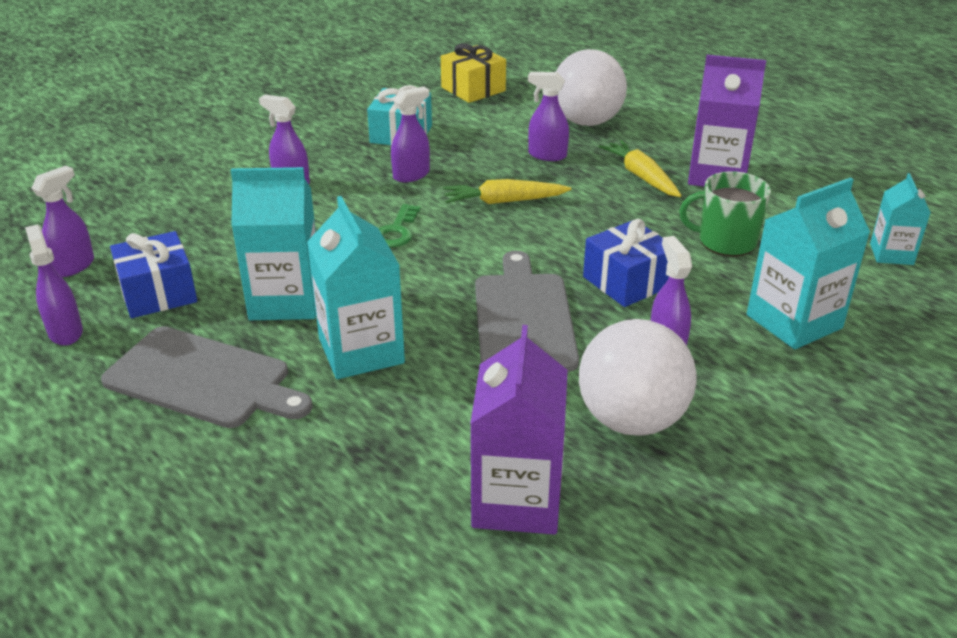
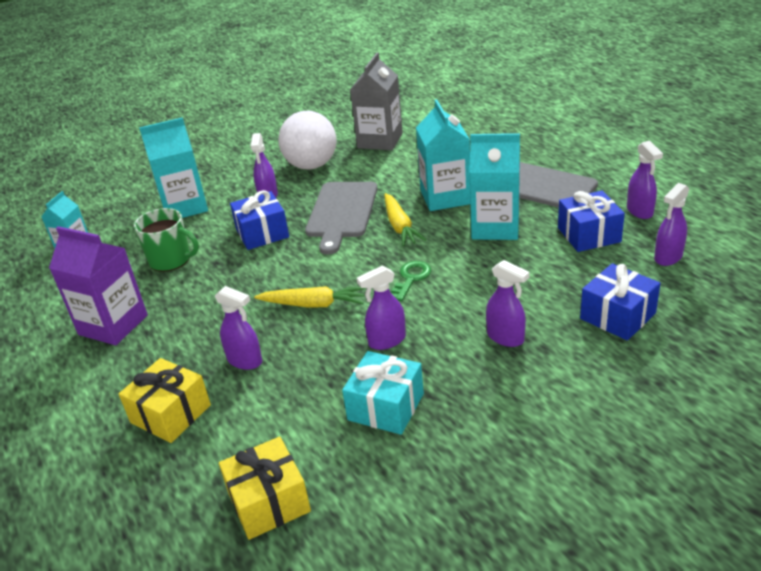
camera: 165 degrees left, 0 degrees up
(170, 204) = (617, 316): none -> blue gift
(517, 500) = (380, 141): purple carton -> grey carton
(586, 122) = (171, 414): white ball -> yellow gift
(641, 176) = (178, 327): yellow carrot -> yellow carrot (400, 226)

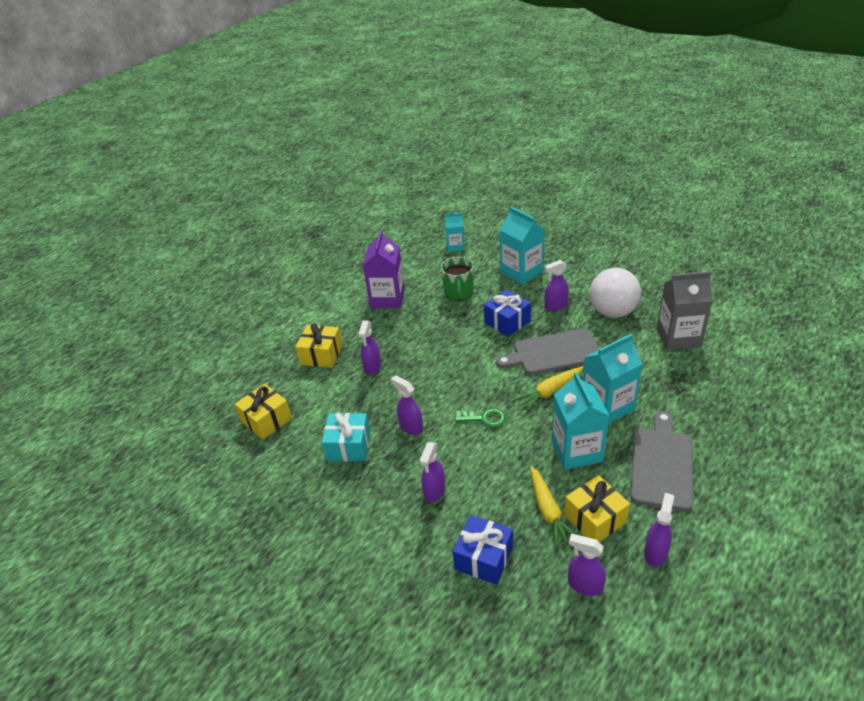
camera: 70 degrees right, 5 degrees up
(313, 304) = (436, 377): yellow carrot -> yellow carrot (548, 510)
(589, 235) = (595, 518): blue gift -> yellow gift
(640, 211) = (655, 553): purple spray bottle -> purple spray bottle turned 150 degrees clockwise

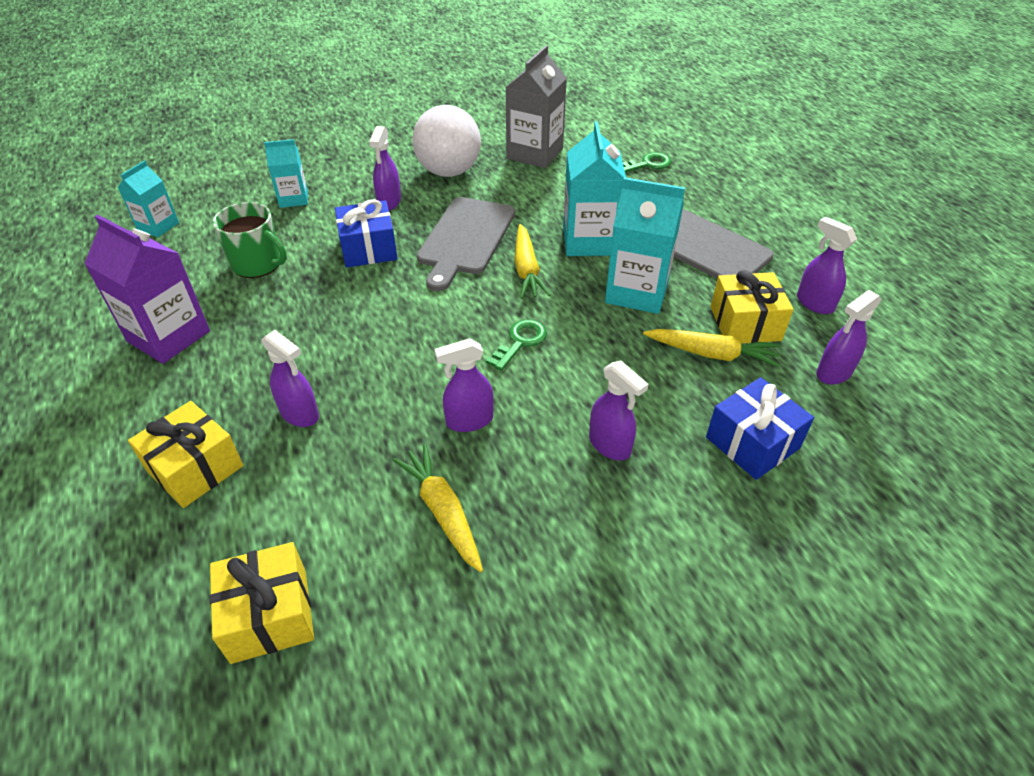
camera: 65 degrees left, 5 degrees up
(348, 446) = (443, 512): turquoise gift -> yellow carrot
(521, 272) = (293, 199): turquoise carton -> turquoise carton, size x0.59
(734, 397) = (647, 164): none -> green key

